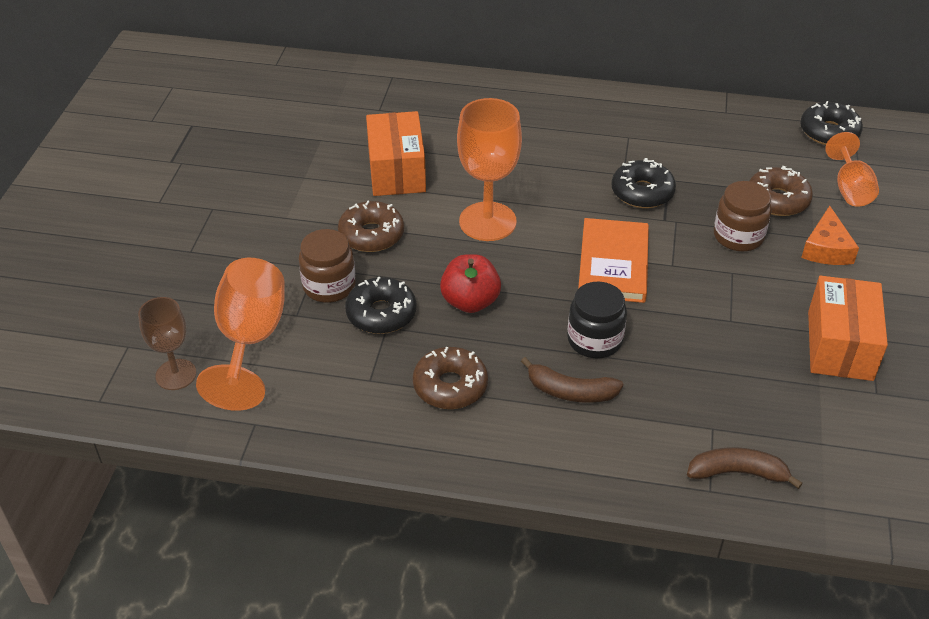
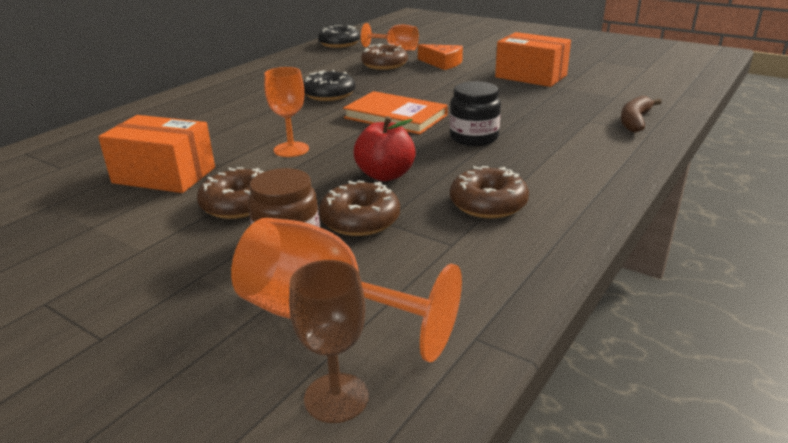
camera: 65 degrees left, 15 degrees down
(381, 313) = (360, 220): black donut -> brown donut
(487, 221) = (291, 149): orange goblet -> orange goblet, size x0.62
(570, 391) = (525, 156): brown banana -> none
(738, 236) = (407, 79): brown jar -> none

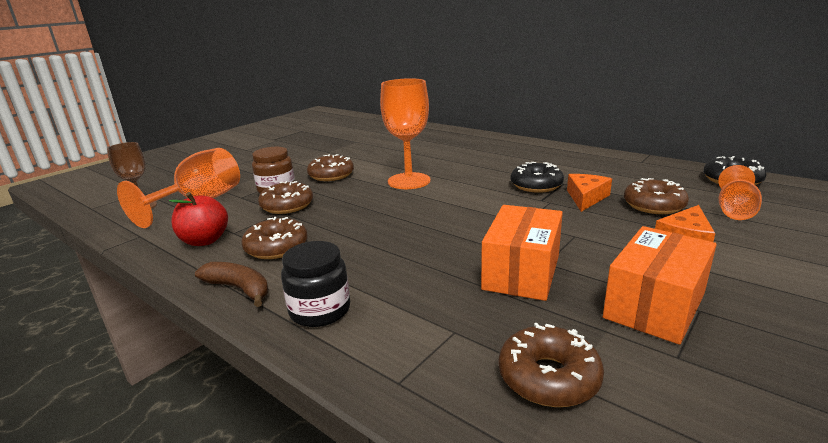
camera: 95 degrees right, 5 degrees down
(164, 175) = (381, 156): orange box -> orange box (521, 272)
(291, 149) = (409, 181): orange goblet -> orange goblet, size x1.62
(365, 80) = (586, 198): none -> orange cheese
(385, 175) = (349, 211): red apple -> red apple (205, 240)
(395, 117) = (475, 213): orange book -> none
(473, 138) = (412, 248): black jar -> black jar (320, 310)
(614, 100) = (548, 377): none -> brown donut
(635, 121) = (444, 377): brown banana -> brown banana (239, 289)

